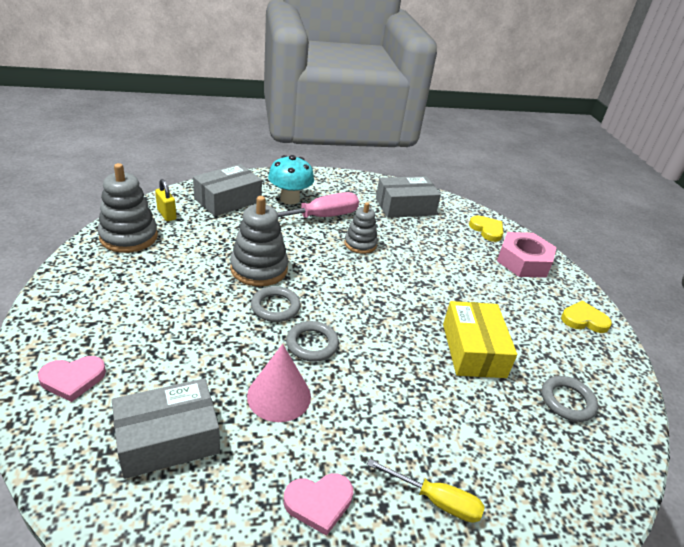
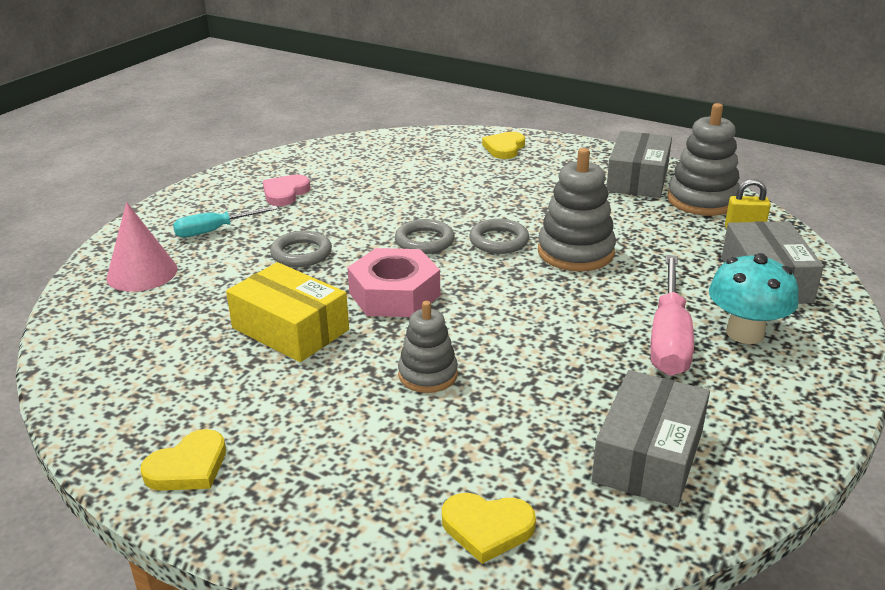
camera: 135 degrees right, 5 degrees down
(73, 379) = (504, 148): pink heart -> yellow heart
(168, 439) = (407, 164): grey box -> grey box (637, 179)
(279, 396) = (388, 208): pink cone -> pink cone (142, 273)
(360, 244) = (567, 345): grey stacking toy -> grey stacking toy (428, 374)
(435, 500) = (215, 230): yellow screwdriver -> turquoise screwdriver
(523, 261) = (360, 506): pink nut -> pink nut (394, 294)
(567, 401) = (153, 349): grey ring -> grey ring (301, 253)

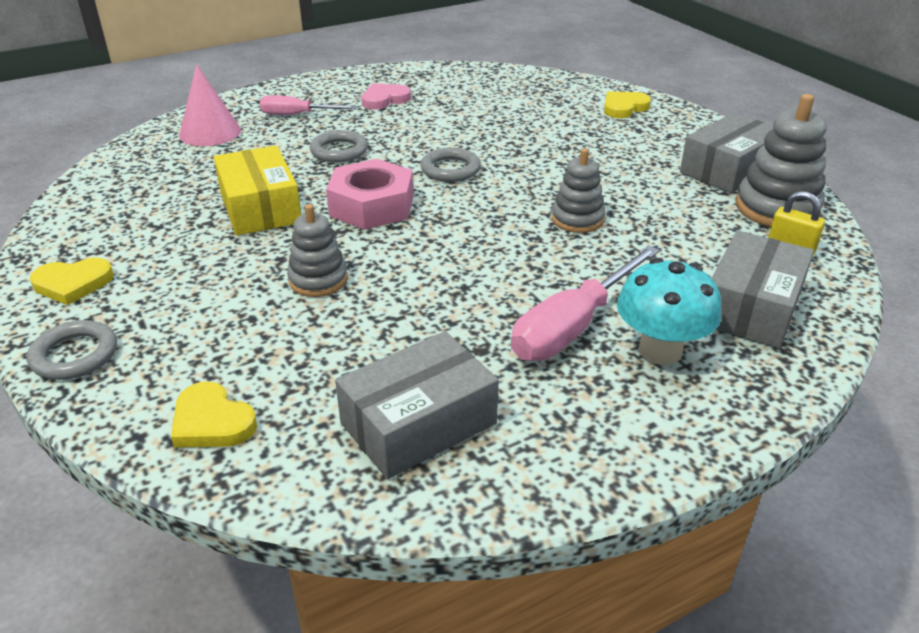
camera: 30 degrees right, 5 degrees up
(215, 230) = (297, 115): turquoise screwdriver -> pink screwdriver
(499, 241) = (517, 188): grey ring -> grey ring (75, 355)
(575, 252) = (577, 219): grey stacking toy -> grey stacking toy, size x0.63

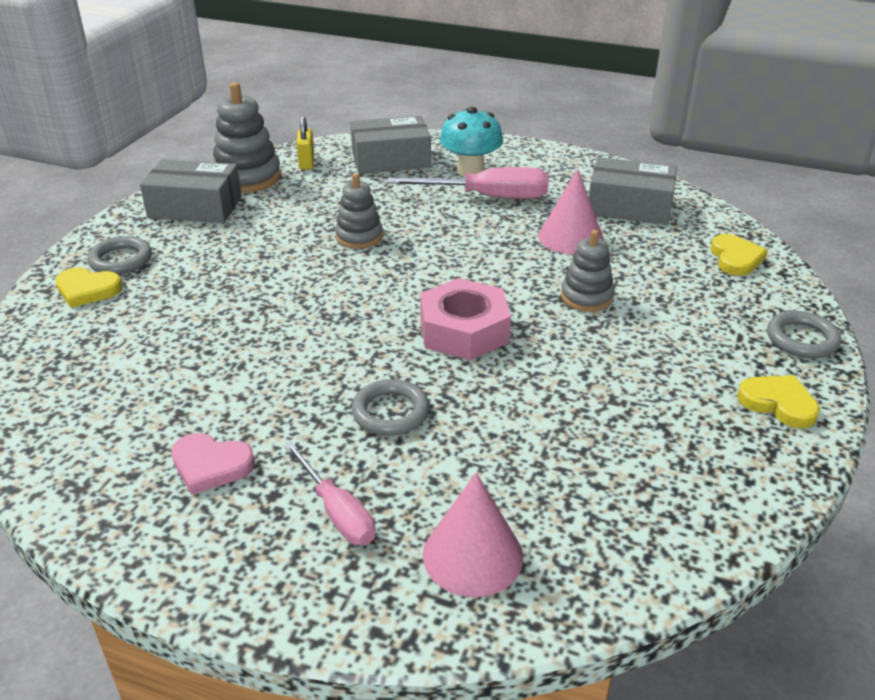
camera: 130 degrees left, 0 degrees up
(260, 207) = (551, 388): yellow box -> none
(418, 332) = (570, 237): none -> pink cone
(450, 169) = (347, 324): grey ring -> grey ring (121, 260)

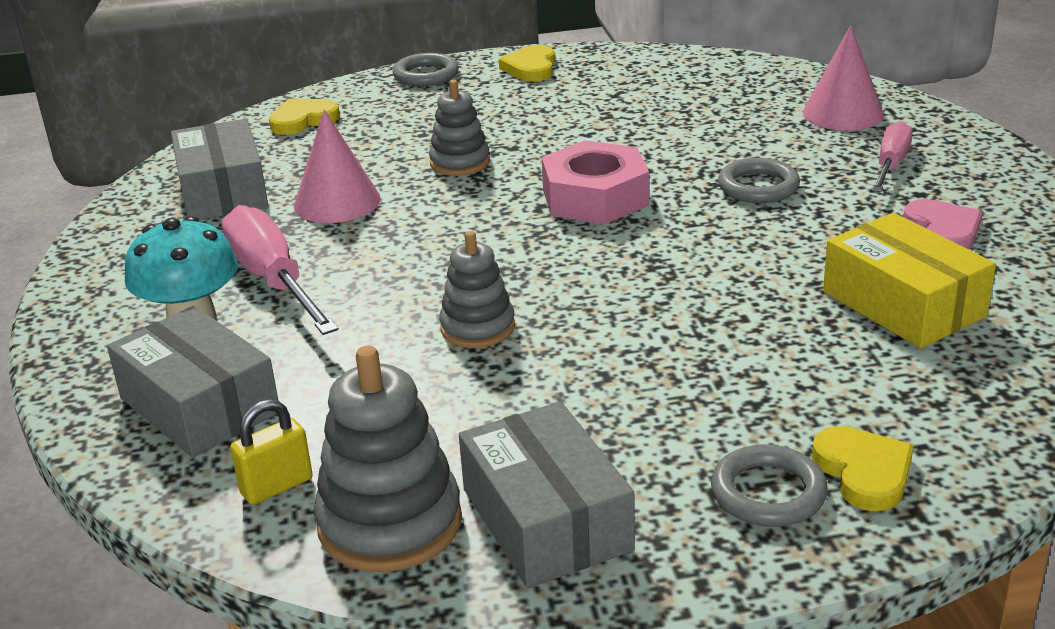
camera: 120 degrees left, 5 degrees down
(168, 385) = (903, 304): none -> yellow box

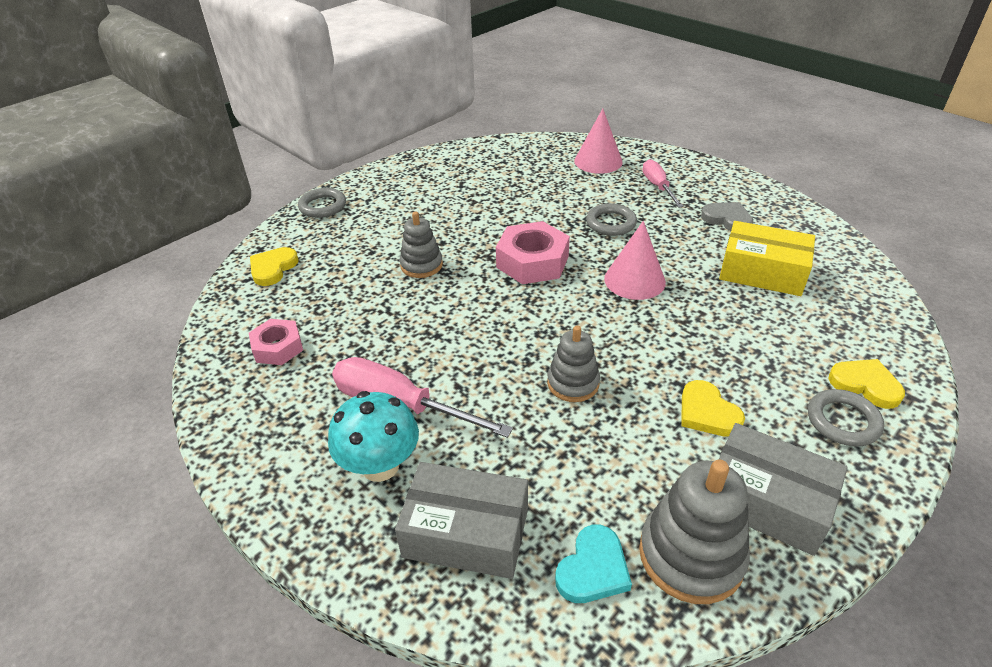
camera: 35 degrees left, 10 degrees up
(223, 191) = (278, 347): grey box -> pink nut
(277, 486) = (593, 569): yellow padlock -> turquoise heart
(337, 202) = (373, 325): pink cone -> pink cone (634, 280)
(531, 68) = (387, 181): yellow heart -> yellow heart (707, 413)
(943, 231) = (727, 219): pink heart -> grey heart

